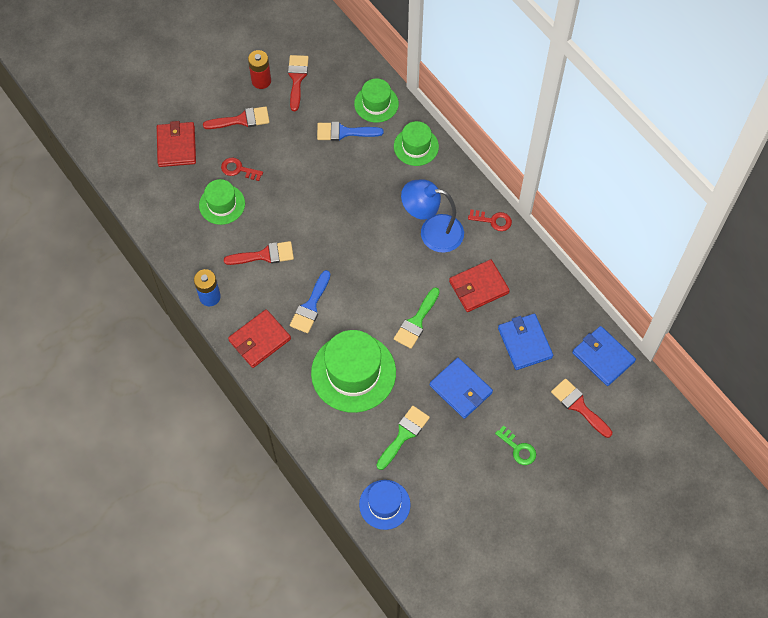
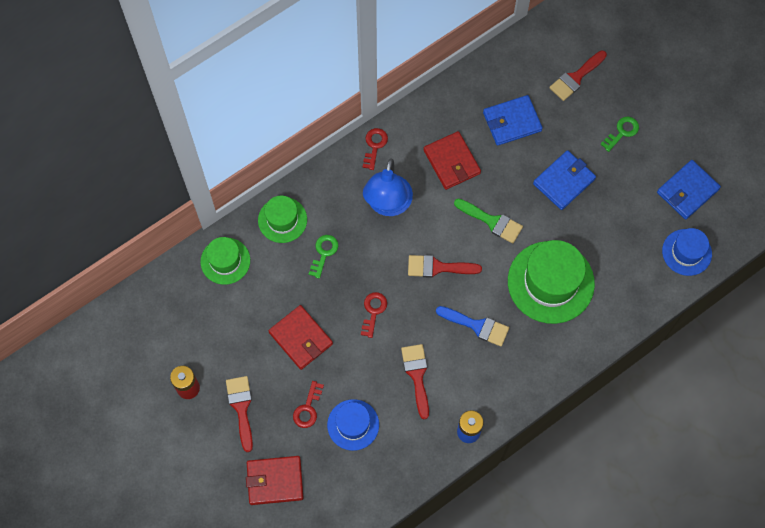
camera: 90 degrees left, 5 degrees up
(222, 204) = (353, 425): green hat -> blue hat
(259, 340) = (517, 377): red wallet -> red wallet (300, 338)
(297, 79) = (187, 347): red brush -> red brush (438, 267)
(327, 220) = (373, 311): none -> red key
(344, 132) = (262, 294): blue brush -> none
(383, 180) = (324, 253): none -> green key
(404, 435) = (614, 234): green brush -> none
(603, 357) = (524, 54): blue wallet -> blue wallet (687, 191)

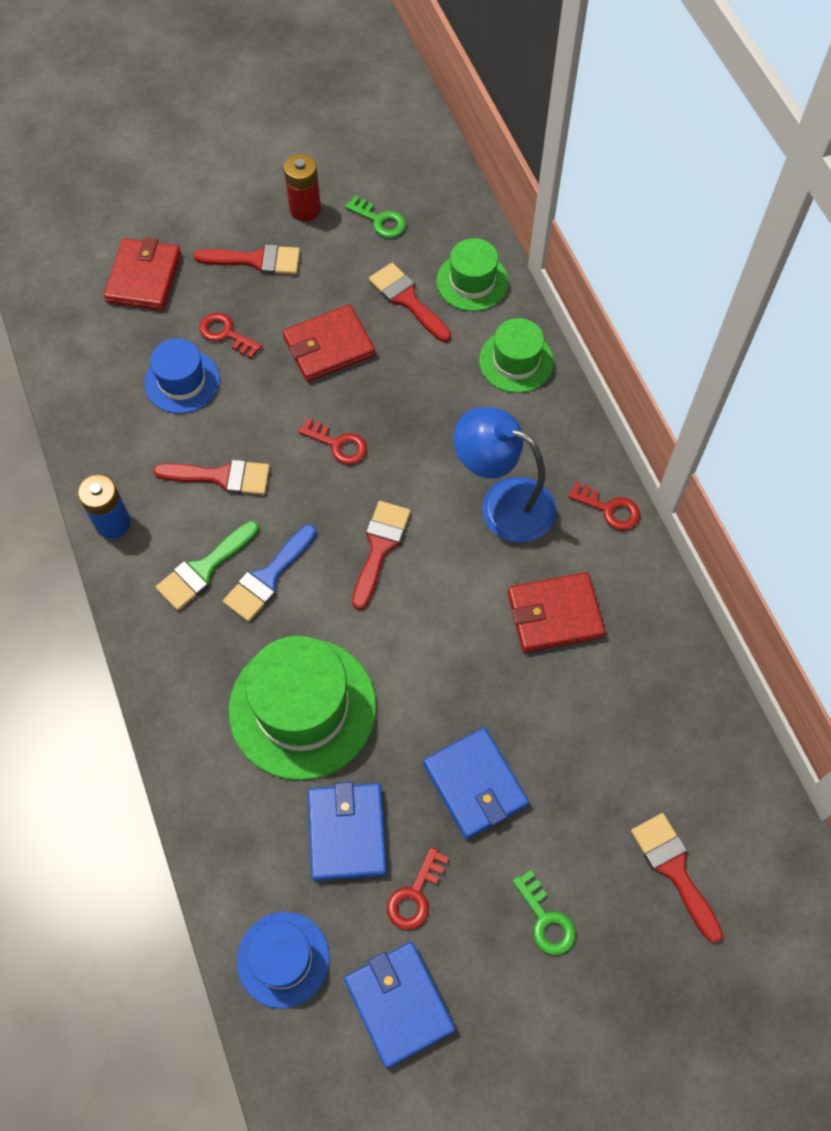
camera: 105 degrees right, 5 degrees down
(250, 298) = (407, 300): none -> red brush
(324, 253) = (448, 401): green key -> green key (380, 220)
(491, 221) = (433, 647): green brush -> green brush (204, 569)
(512, 122) = (608, 731): blue wallet -> blue wallet (347, 833)
(632, 197) = (415, 895): none -> red key

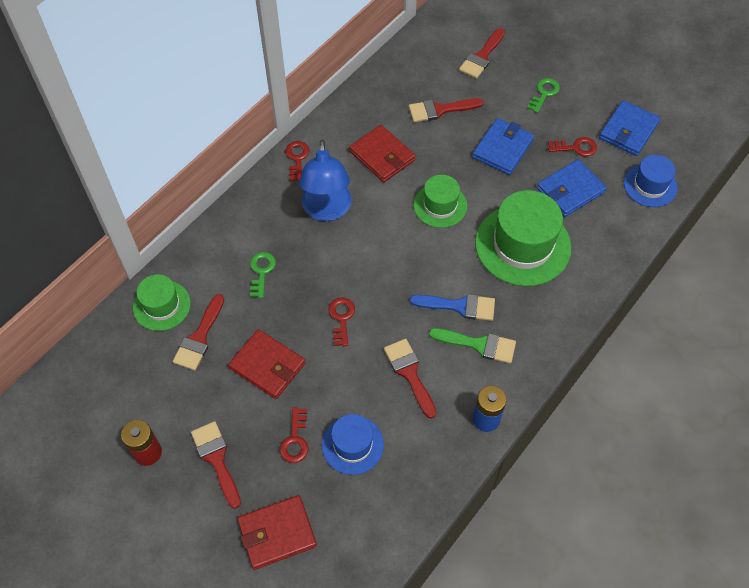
camera: 120 degrees left, 5 degrees down
(379, 548) = (399, 258): red brush -> red brush (440, 110)
(380, 220) = (133, 393): green key -> green key (261, 271)
(516, 361) = (216, 250): green hat -> green hat (440, 205)

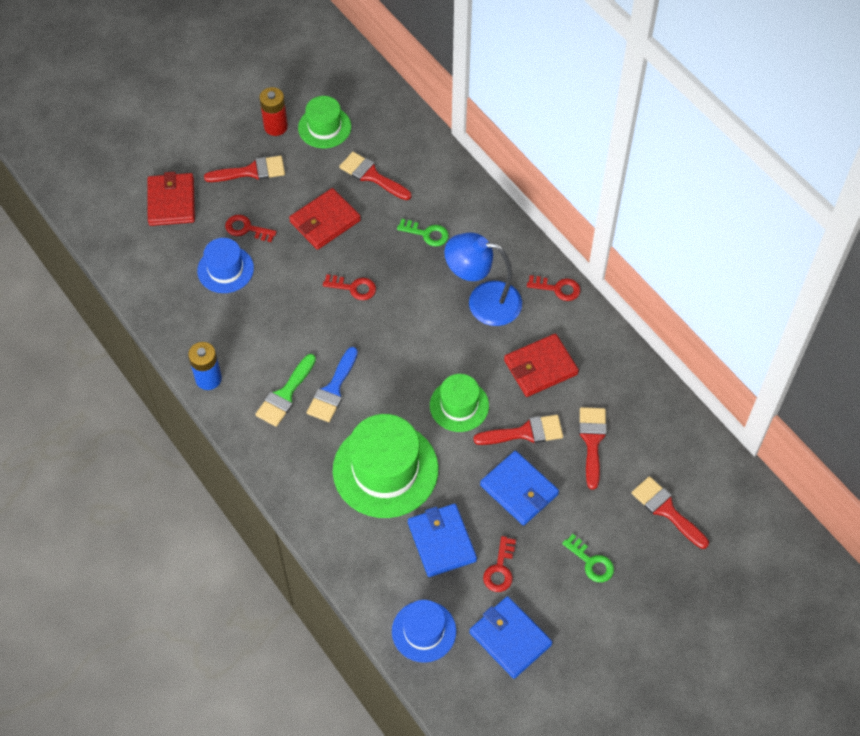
camera: 105 degrees right, 0 degrees up
(161, 305) = (415, 153): green hat -> green hat (324, 127)
(410, 373) = (276, 329): red brush -> red brush (525, 432)

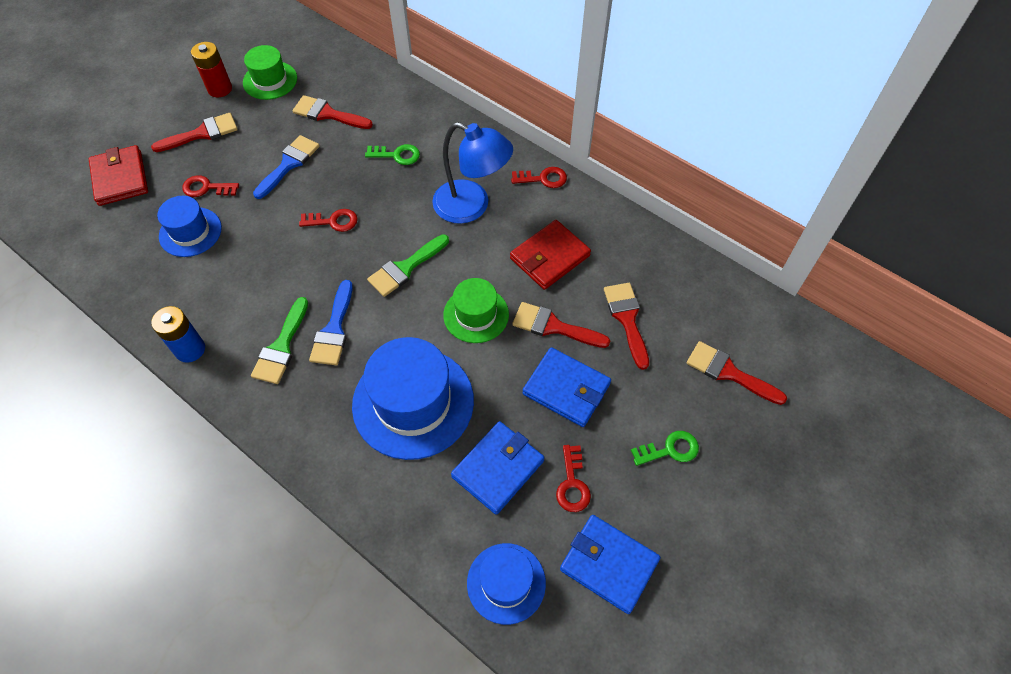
camera: 15 degrees left, 0 degrees up
(325, 221) = (289, 164): red wallet -> blue brush
(385, 470) = (413, 402): green hat -> blue hat
(408, 347) = (405, 268): none -> green brush
(442, 542) = (498, 469): blue wallet -> blue wallet turned 75 degrees clockwise
(483, 301) = (472, 206): blue lamp -> blue lamp turned 150 degrees counterclockwise
(525, 432) = (554, 326): red brush -> red brush turned 135 degrees counterclockwise
(591, 562) = (670, 449): green key -> green key turned 45 degrees counterclockwise

